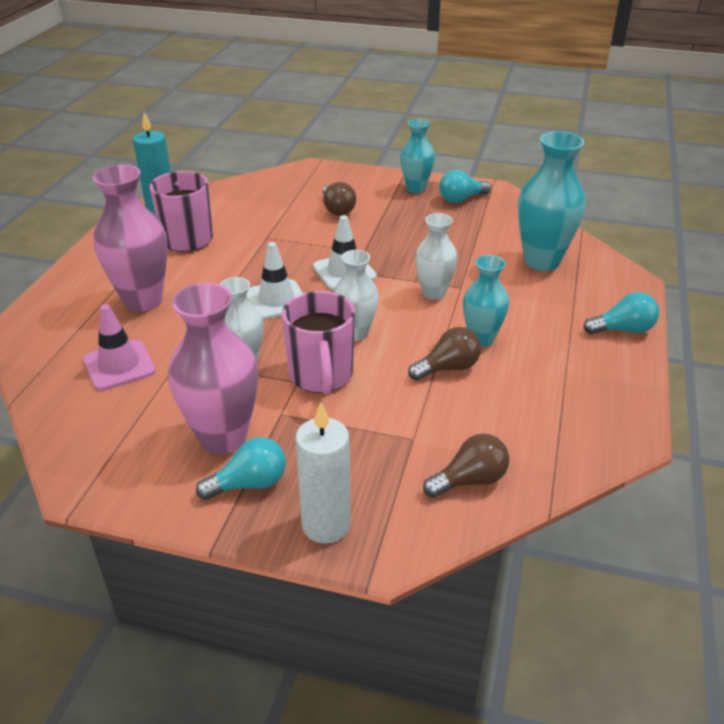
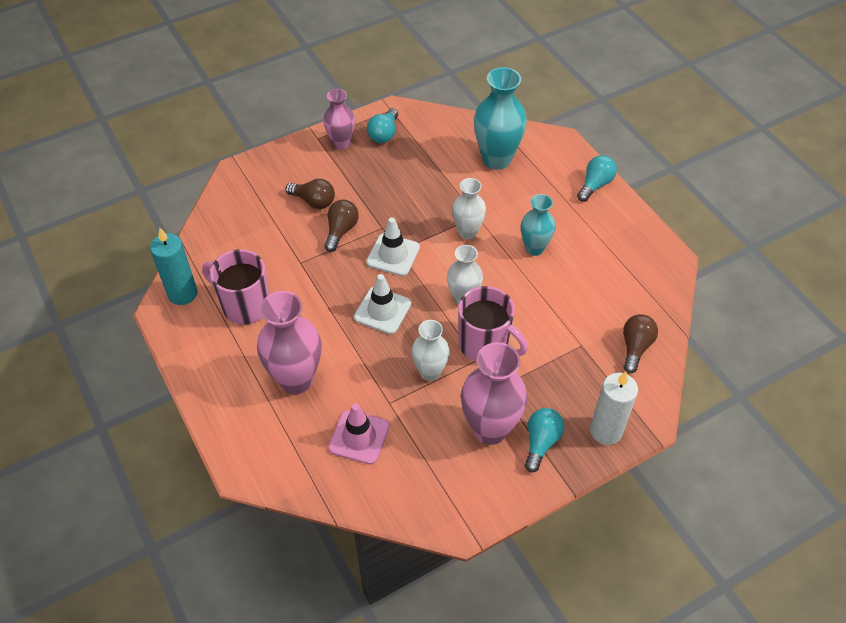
camera: 45 degrees left, 15 degrees up
(416, 188) = (341, 143): turquoise vase -> pink vase
(448, 368) = (542, 283): brown light bulb -> brown light bulb (341, 231)

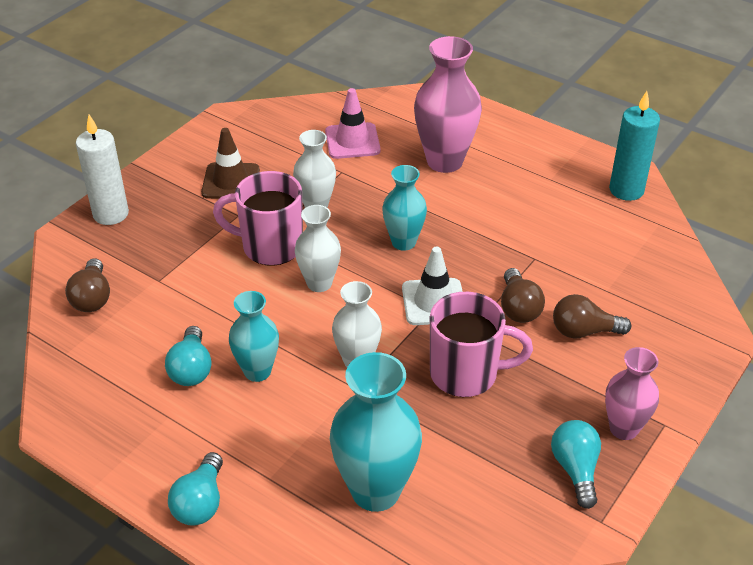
camera: 155 degrees right, 10 degrees down
(244, 305) = (553, 201): pink mug -> pink mug (466, 374)
(382, 310) = (403, 242): white traffic cone -> turquoise vase
(490, 429) = (231, 181): pink vase -> brown traffic cone
(541, 442) = (175, 186): turquoise light bulb -> turquoise light bulb (191, 369)

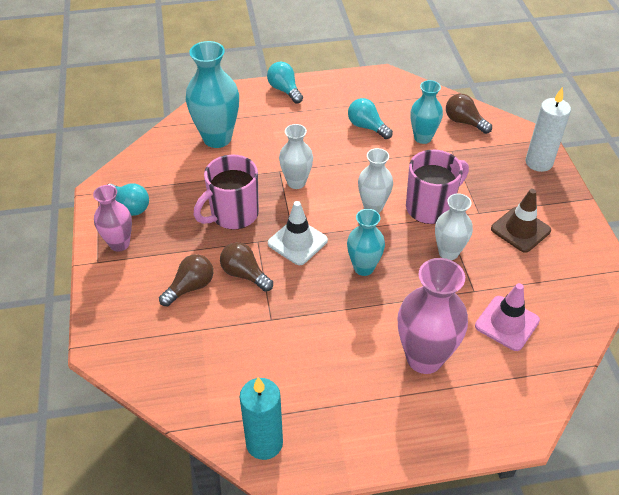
camera: 135 degrees right, 5 degrees up
(257, 371) = (336, 146): turquoise vase -> turquoise vase (422, 138)

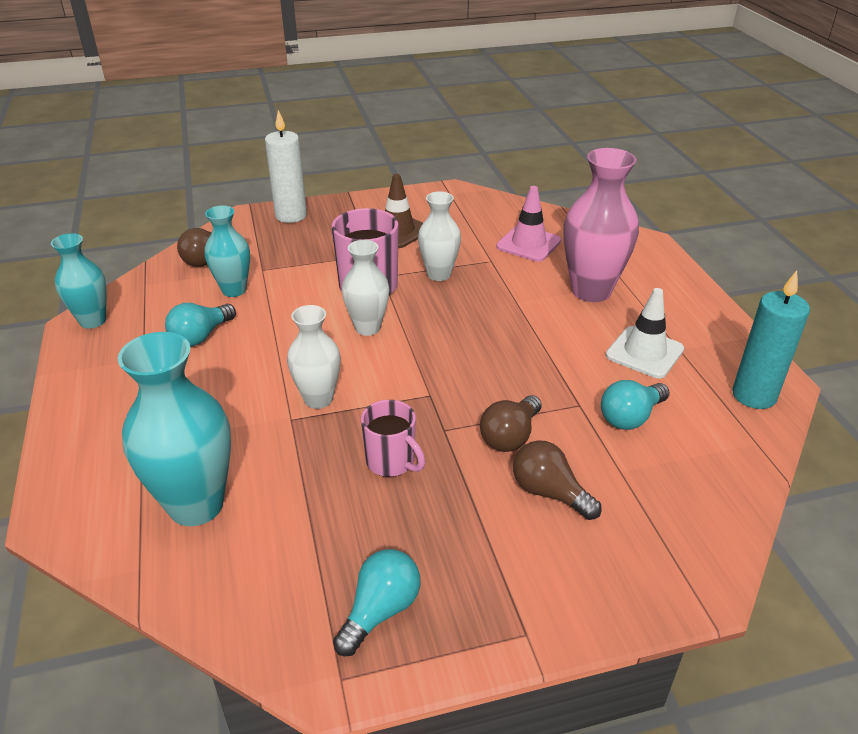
camera: 95 degrees left, 10 degrees down
(119, 244) = (477, 607): pink vase -> none
(233, 215) = (391, 462): pink mug -> pink mug, size x0.64
(284, 90) = (78, 428): turquoise light bulb -> turquoise light bulb (630, 417)
(297, 242) = (440, 390): white traffic cone -> white traffic cone (644, 352)
(363, 268) = (474, 333): turquoise vase -> turquoise vase (93, 321)

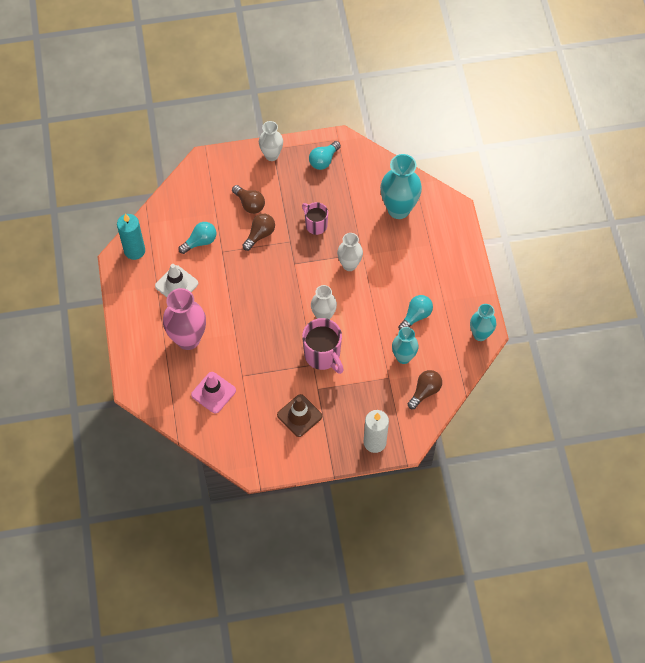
camera: 175 degrees left, 25 degrees up
(439, 274) = (277, 363): white vase -> white vase (271, 155)

